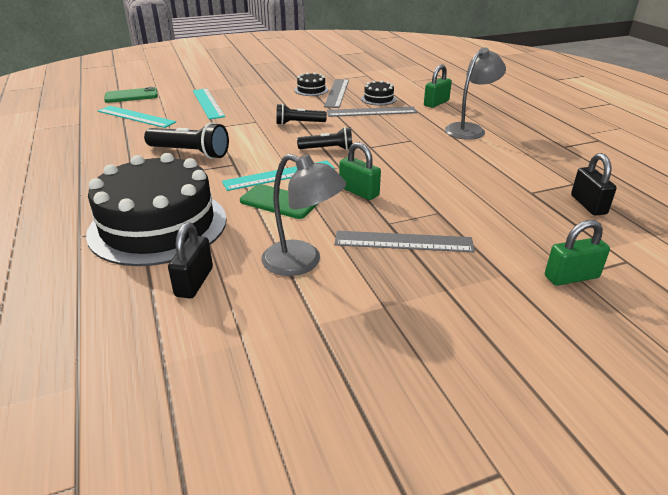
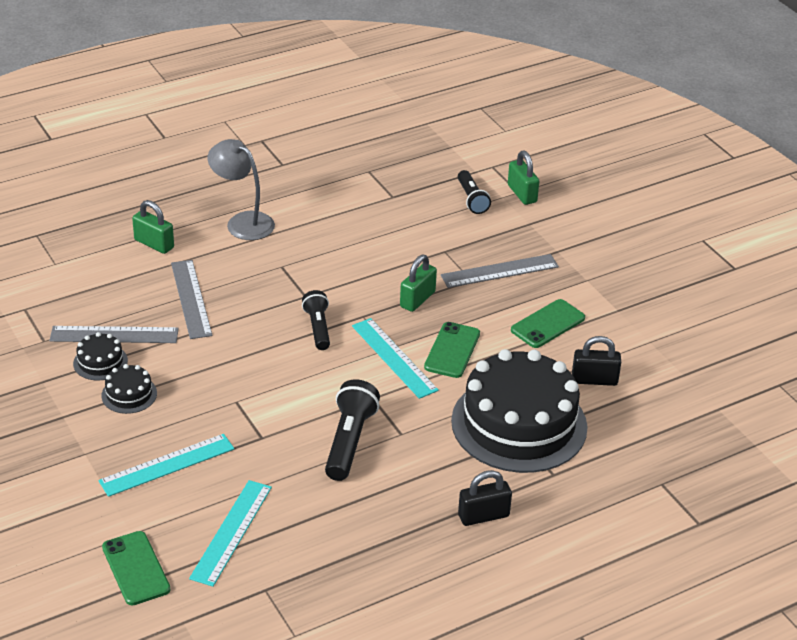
camera: 100 degrees left, 5 degrees up
(299, 123) = (239, 360): black flashlight -> black flashlight (471, 199)
(302, 262) = (548, 324): grey lamp -> green phone
(378, 99) = (139, 294): black cake -> black cake (129, 394)
(403, 242) = (499, 271): grey ruler -> grey ruler turned 75 degrees clockwise
(588, 205) = (409, 169): black padlock -> black padlock (483, 516)

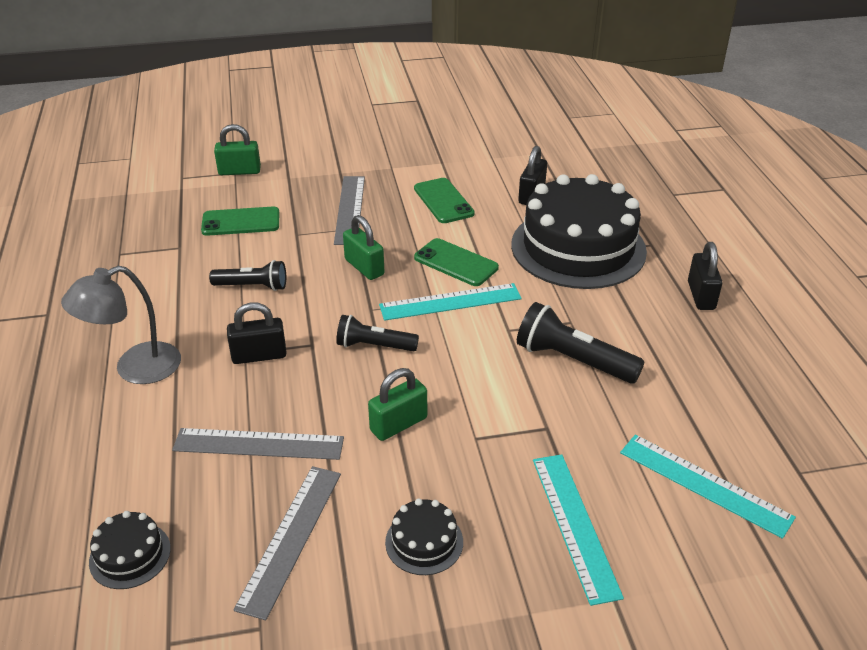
camera: 70 degrees left, 0 degrees up
(100, 362) = (342, 564): black cake -> black cake (130, 555)
(136, 568) = (762, 590): green phone -> green phone (241, 222)
(154, 244) = (117, 461): green padlock -> green padlock (398, 424)
(281, 274) = (259, 355): none -> black padlock
(471, 199) = (225, 200): black flashlight -> black flashlight (252, 286)

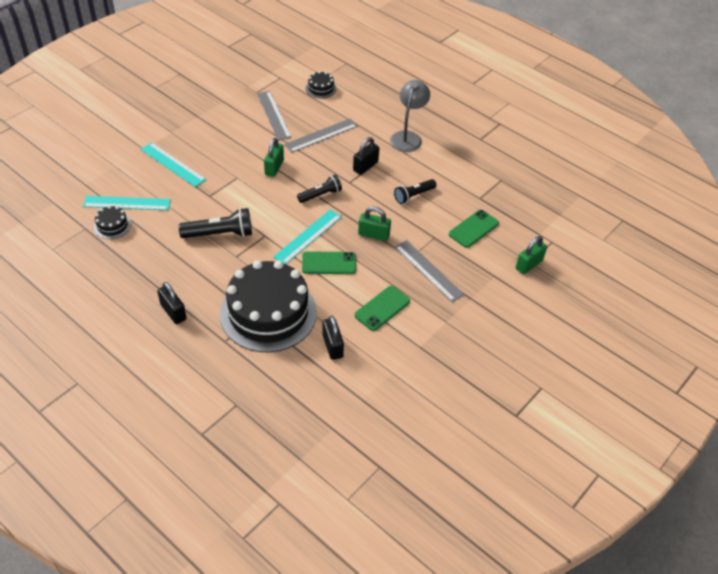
camera: 140 degrees right, 10 degrees up
(424, 542) = (225, 134): black cake -> black cake (112, 225)
(443, 201) = (382, 308): green phone -> green phone turned 75 degrees counterclockwise

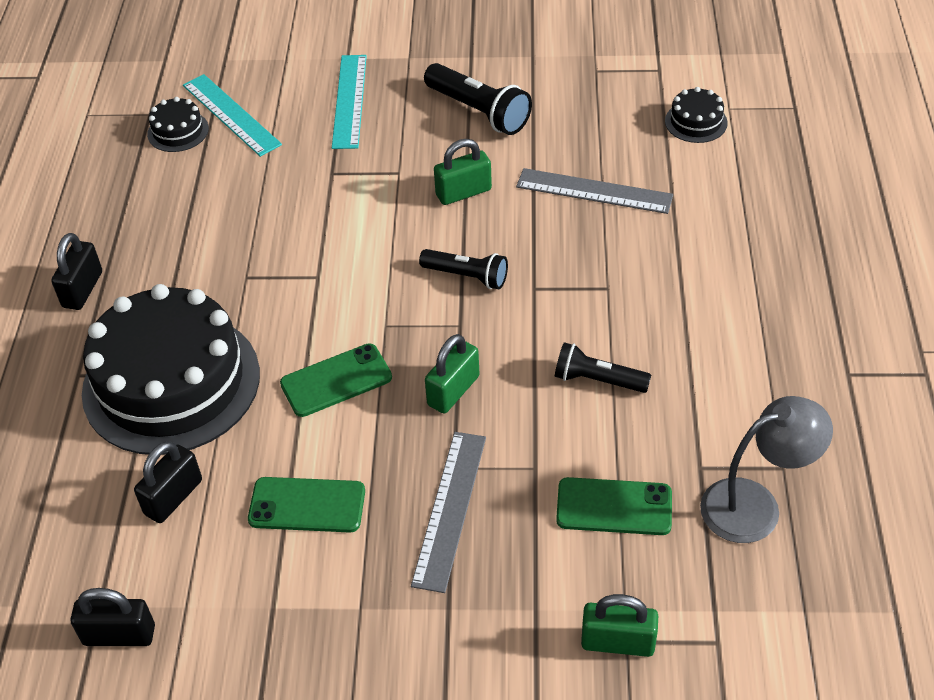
camera: 55 degrees right, 0 degrees up
(220, 234) = (270, 232): black flashlight -> black flashlight (478, 111)
(273, 115) = (570, 118): grey ruler -> none
(308, 236) = (365, 321): turquoise ruler -> none
(329, 263) = (336, 380): green phone -> green phone turned 75 degrees counterclockwise
(365, 166) = (591, 282): black padlock -> black padlock (119, 635)
(373, 235) = (453, 390): green padlock -> green padlock turned 60 degrees clockwise
(408, 137) = (724, 284): grey lamp -> grey lamp (755, 505)

